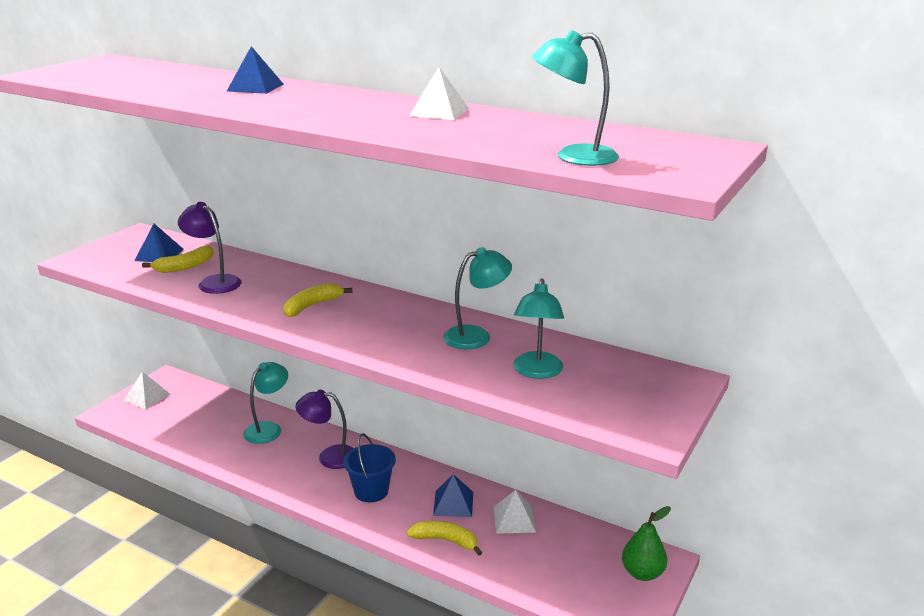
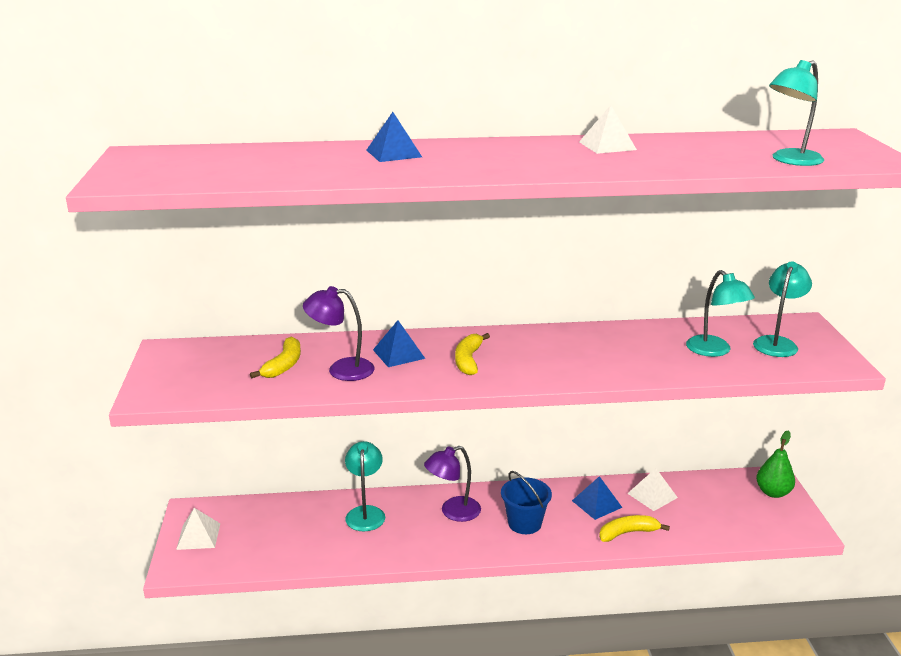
camera: 35 degrees left, 0 degrees up
(159, 255) = (233, 363): blue pyramid -> blue pyramid (399, 354)
(476, 336) = (631, 340): turquoise lamp -> turquoise lamp (777, 343)

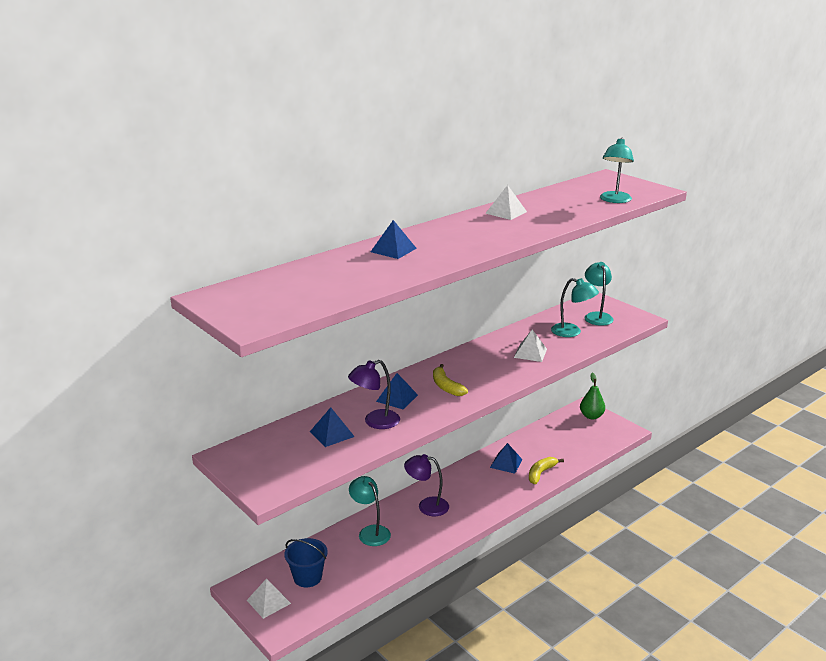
camera: 35 degrees left, 0 degrees up
(284, 365) = (332, 434): yellow banana -> blue pyramid
(453, 512) = (427, 506): purple lamp -> purple lamp turned 75 degrees clockwise
(524, 523) = (477, 493): blue bucket -> blue bucket (307, 577)
(652, 495) = (531, 445): white pyramid -> white pyramid (530, 353)

